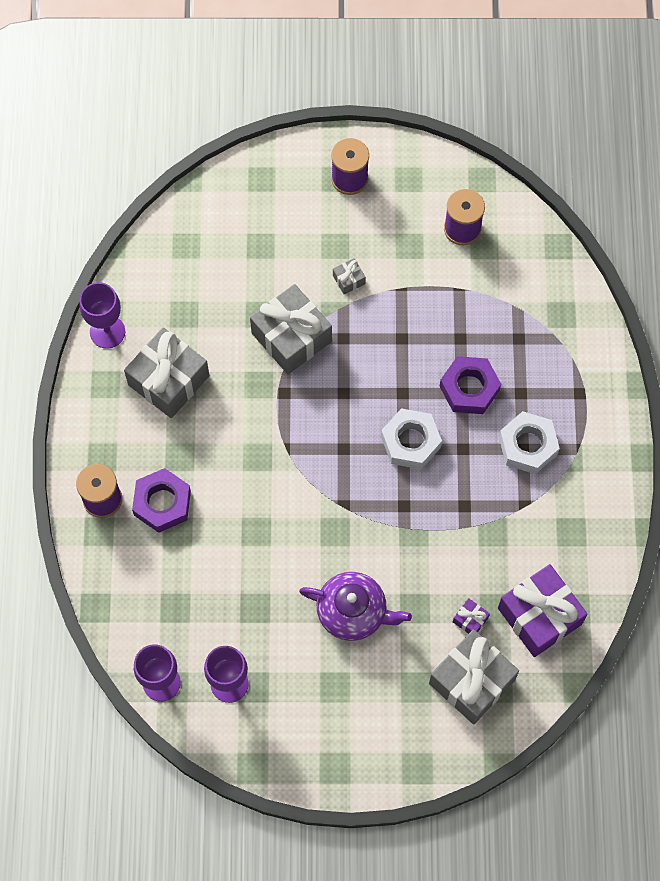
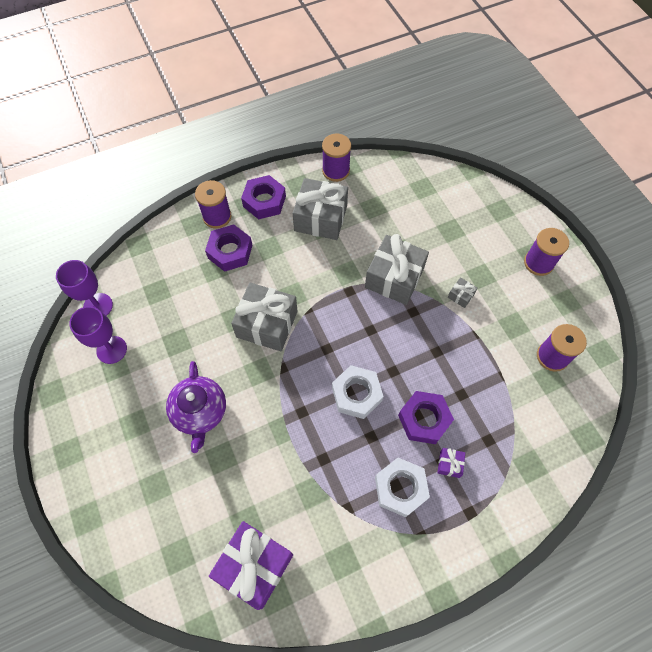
camera: 65 degrees right, 5 degrees down
(107, 332) = (336, 171): purple goblet -> purple spool
(109, 435) = (264, 201): none -> purple nut
(470, 619) = (228, 506): purple gift -> purple gift (449, 464)
(472, 681) = (175, 531): grey gift -> grey gift (267, 324)

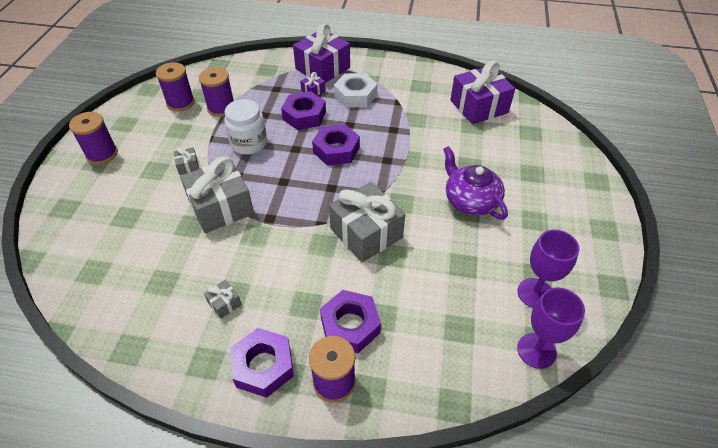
camera: 145 degrees left, 15 degrees down
(199, 411) = (470, 200): purple teapot -> purple teapot turned 60 degrees counterclockwise
(320, 218) = (224, 303): grey gift -> grey gift, size x0.42
(336, 171) = (148, 353): purple spool -> purple spool (221, 108)
(356, 394) = (336, 150): white nut -> purple nut
(439, 350) = (249, 143): none -> white jar
(475, 513) = (322, 68): none -> purple gift

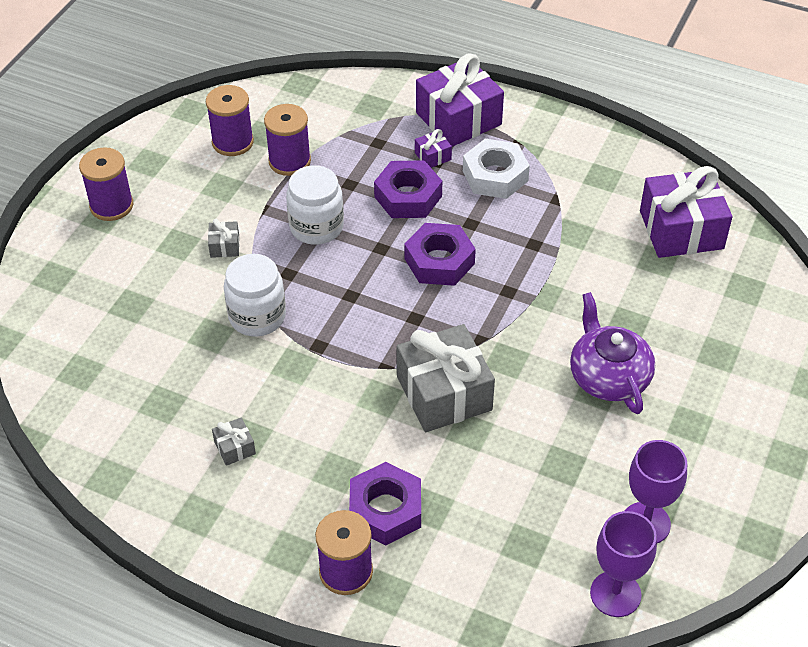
camera: 15 degrees right, 0 degrees up
(221, 207) = (257, 316): grey gift -> white jar
(263, 366) = (265, 534): purple nut -> none

